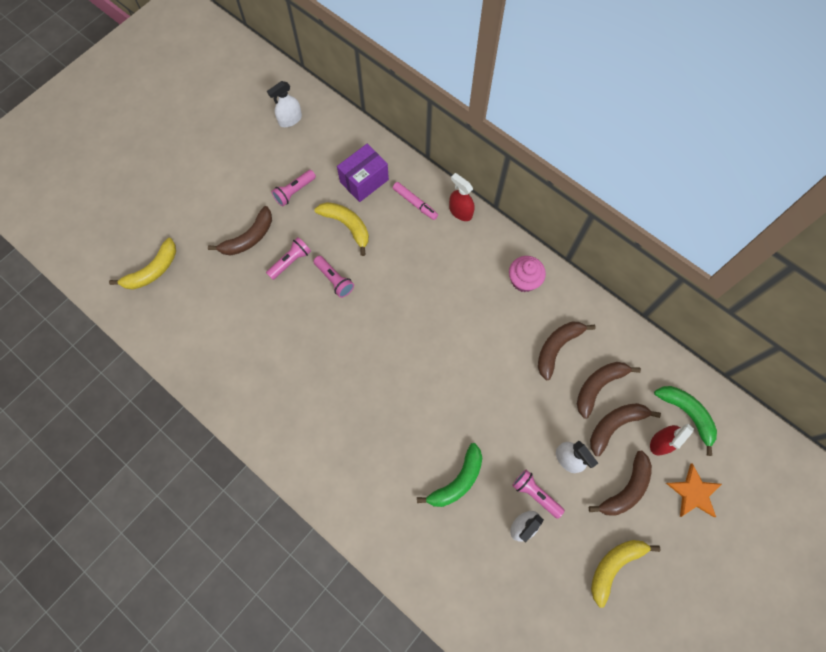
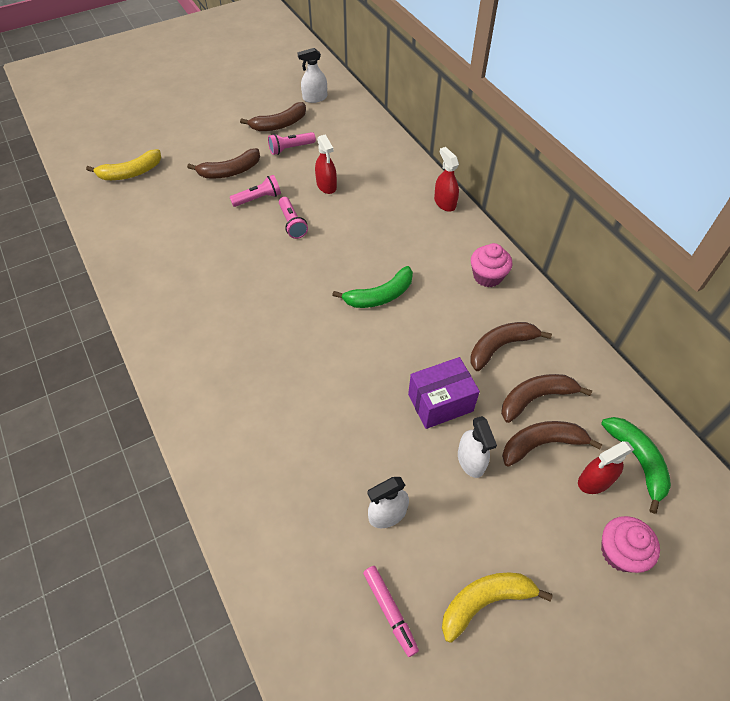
camera: 20 degrees right, 15 degrees down
(347, 226) = (326, 185): yellow banana -> red spray bottle
(364, 181) = (360, 156): purple box -> purple box (440, 403)
(415, 203) = (401, 185): pink marker -> pink marker (390, 611)
(457, 481) = (332, 440): green banana -> green banana (380, 296)
(535, 494) = (417, 484): pink flashlight -> none
(625, 489) = (531, 517): brown banana -> brown banana (279, 124)
(693, 492) = (620, 552): orange star -> pink cupcake

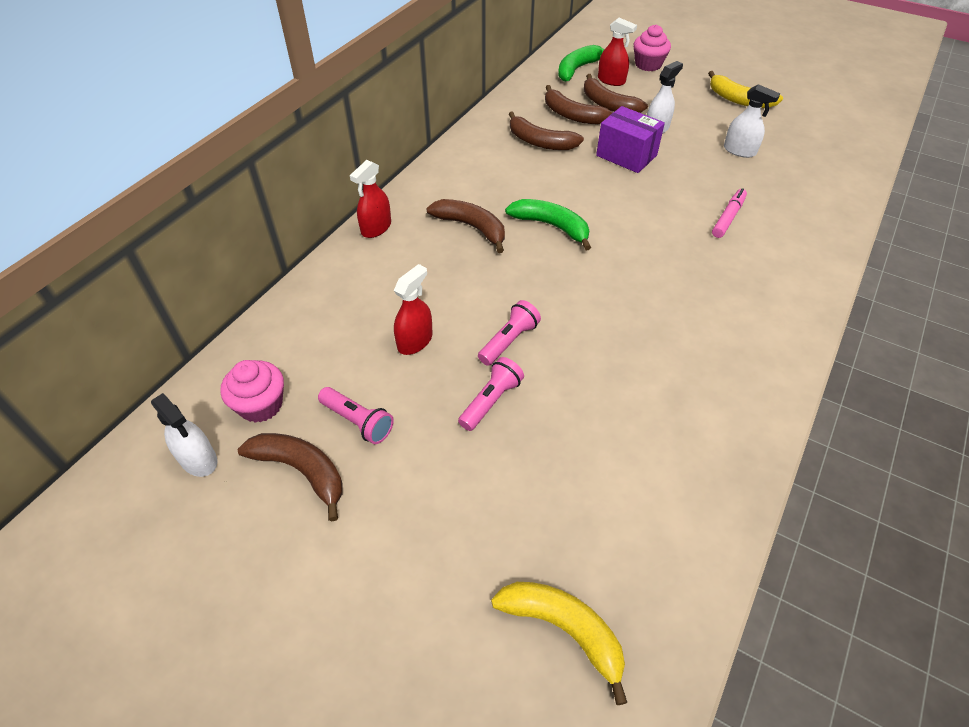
camera: 120 degrees left, 5 degrees down
(230, 171) = (459, 471): brown banana -> brown banana (471, 227)
(258, 198) = (491, 401): pink flashlight -> pink flashlight turned 90 degrees clockwise
(390, 611) = (792, 130): pink marker -> pink marker (728, 217)
(487, 276) = (464, 169): pink cupcake -> pink cupcake (261, 405)

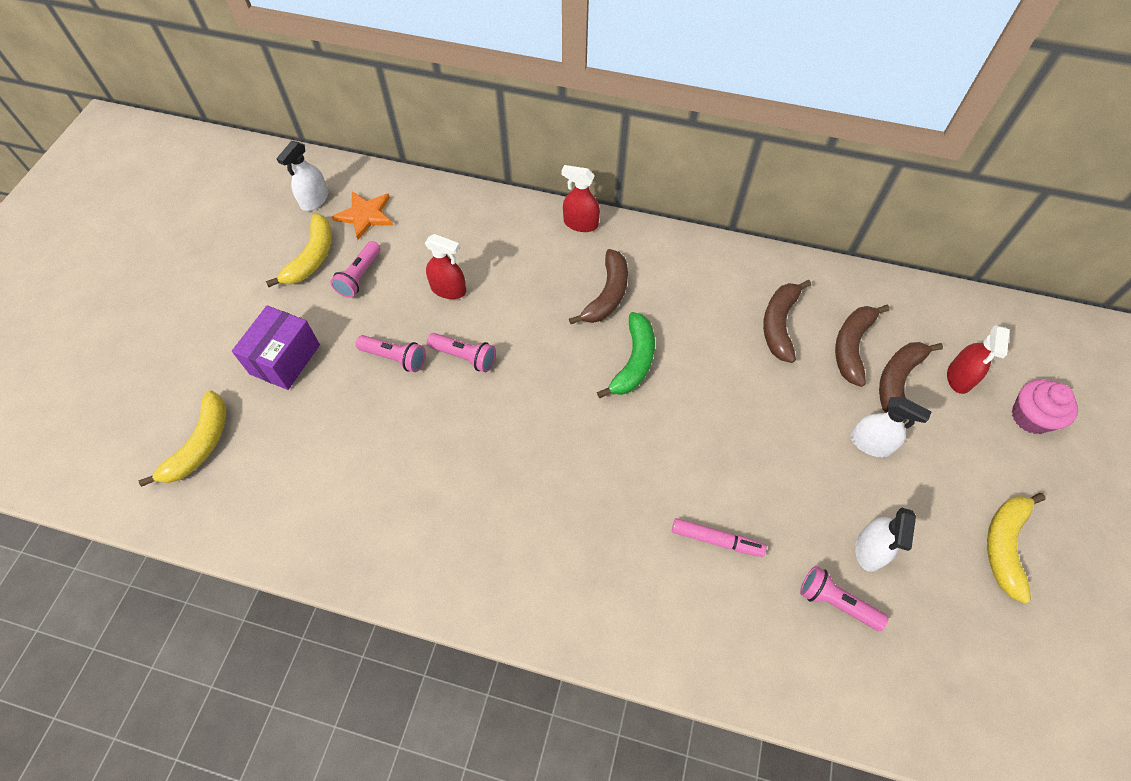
camera: 75 degrees right, 10 degrees up
(261, 405) = (365, 215): pink cupcake -> orange star
(301, 471) = (312, 257): brown banana -> yellow banana
(577, 69) = (965, 335): green banana -> none
(626, 155) = (794, 416): purple box -> purple box (285, 359)
(778, 174) = (835, 602): none -> pink flashlight

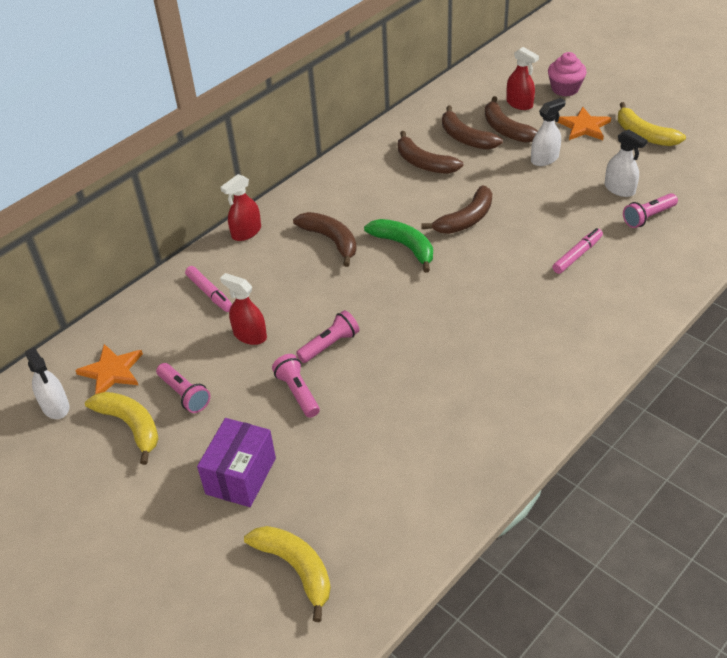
camera: 60 degrees left, 15 degrees down
(285, 359) = (241, 476): purple box -> purple box turned 60 degrees clockwise
(395, 358) = (297, 392): pink flashlight -> pink flashlight turned 75 degrees counterclockwise
(448, 289) = (250, 335): red spray bottle -> red spray bottle turned 105 degrees counterclockwise
(486, 235) = (209, 293): none -> pink marker
(710, 402) = (466, 219): none -> brown banana
(967, 466) = (584, 127): none -> orange star

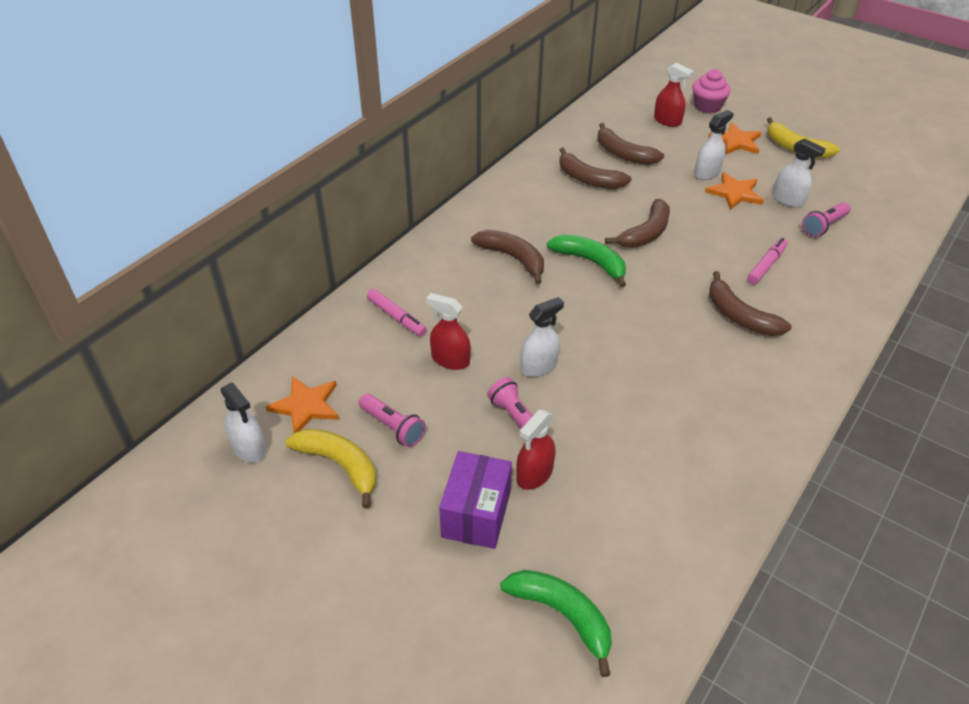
camera: 10 degrees left, 0 degrees up
(246, 232) = (421, 252): red spray bottle -> red spray bottle (534, 474)
(296, 568) = (562, 615): yellow banana -> green banana
(330, 345) = (538, 366): pink flashlight -> white spray bottle
(506, 129) = (661, 145): brown banana -> brown banana (739, 316)
(567, 180) = (735, 193): none -> orange star

